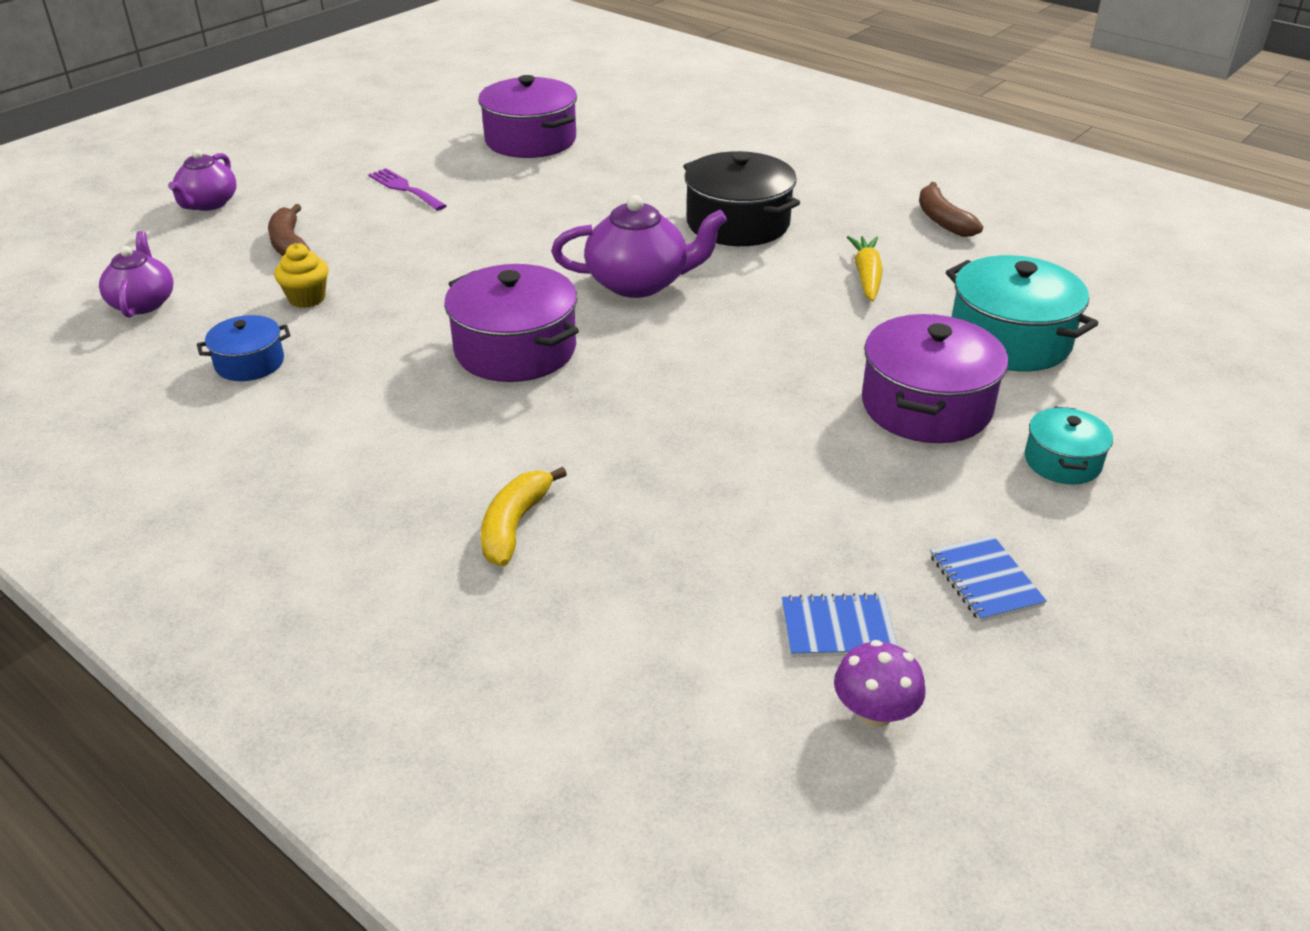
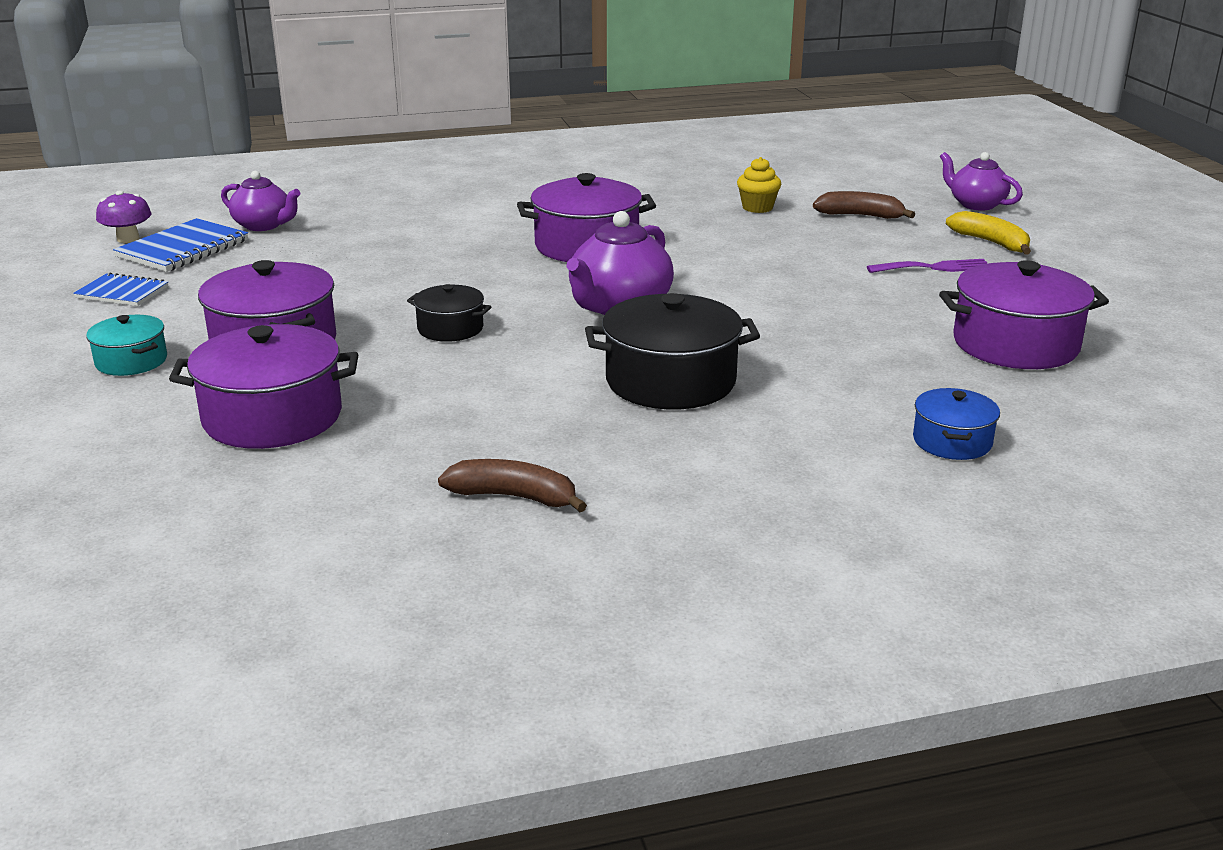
camera: 125 degrees right, 10 degrees down
(143, 303) = (813, 171): purple teapot -> purple teapot (263, 225)
(249, 363) = (687, 184): blue pot -> blue pot (952, 441)
(514, 525) = (406, 208): yellow banana -> yellow banana (991, 242)
(780, 337) = (450, 328): none -> black pot
(837, 628) = (183, 249): blue notebook -> blue notebook, size x1.56
(866, 276) = (476, 401): yellow carrot -> none
(1010, 340) = (272, 417): turquoise pot -> purple pot

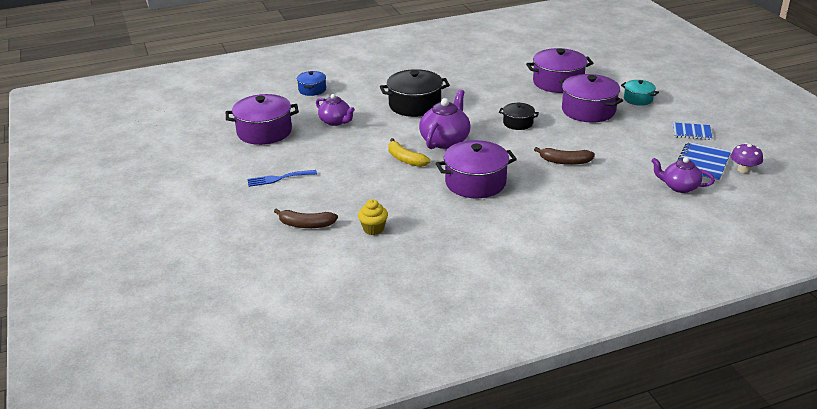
camera: 175 degrees right, 5 degrees up
(514, 497) = (458, 65): brown banana -> brown banana (565, 161)
(934, 268) = (278, 178): purple fork -> blue fork
(976, 204) = (221, 244): purple teapot -> purple teapot (335, 121)
(991, 242) = (234, 203): yellow banana -> yellow banana (405, 159)

